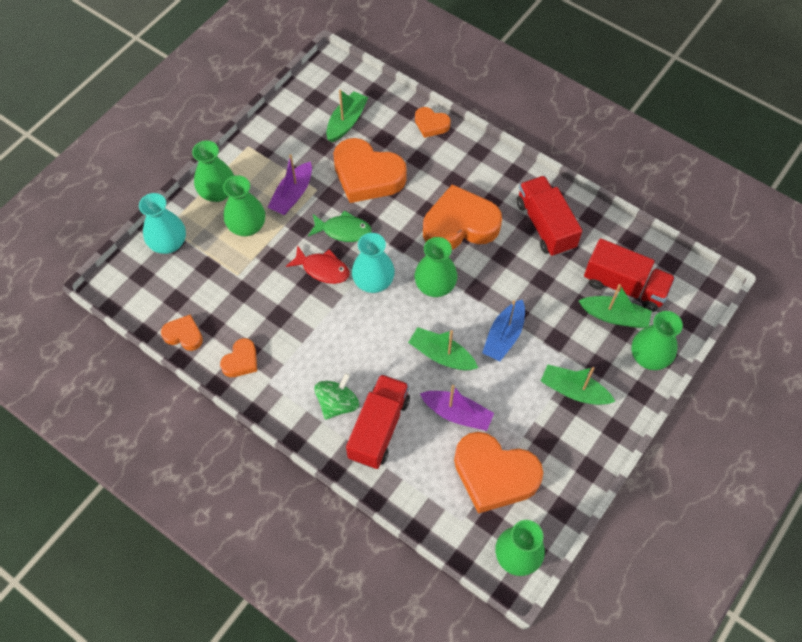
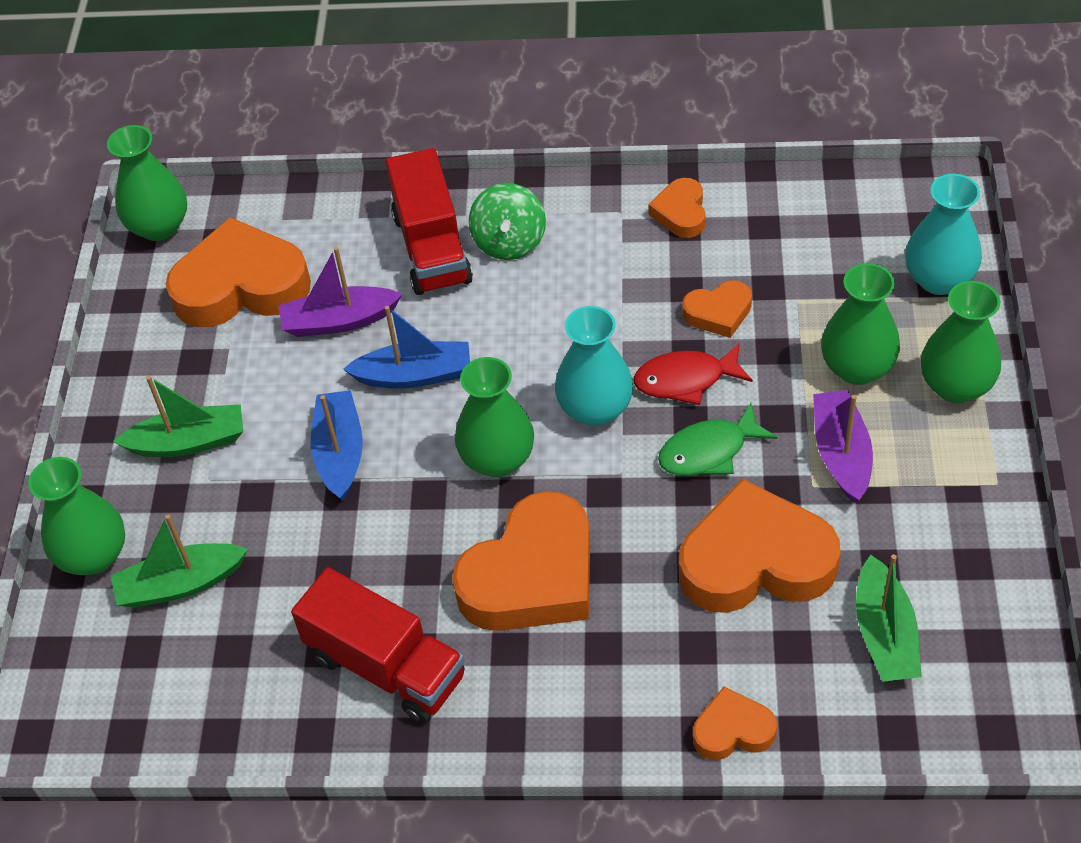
camera: 150 degrees right, 10 degrees down
(184, 335) = (786, 195): orange heart -> orange heart (718, 313)
(441, 355) = (415, 375): green boat -> blue boat
(624, 285) = (188, 645): red truck -> none

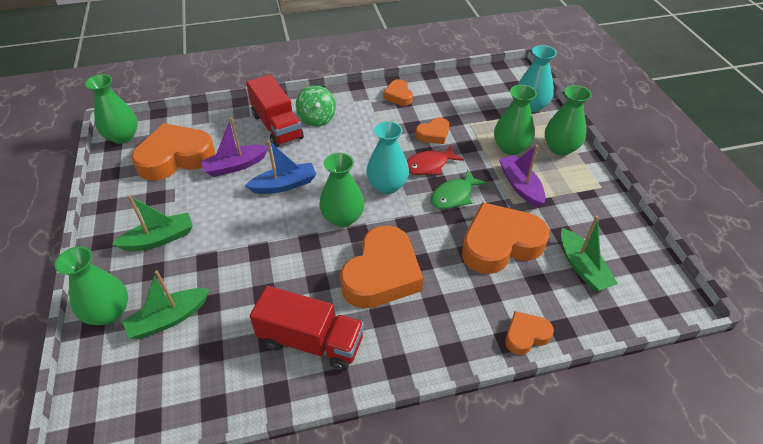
camera: 20 degrees left, 5 degrees down
(340, 452) = (252, 229): blue boat -> none

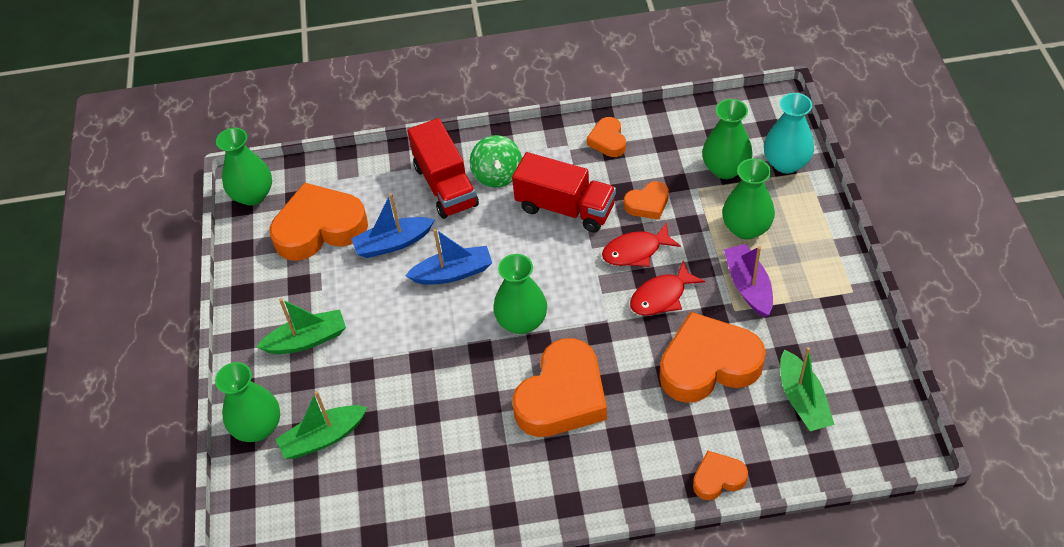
camera: 10 degrees right, 5 degrees up
(235, 166) = (393, 243): purple boat -> blue boat
(311, 341) = (477, 472): red truck -> red truck (565, 208)
(387, 185) = (580, 279): turquoise vase -> none
(454, 196) = (661, 296): green fish -> red fish
(560, 148) = (812, 231): green vase -> green vase (725, 168)

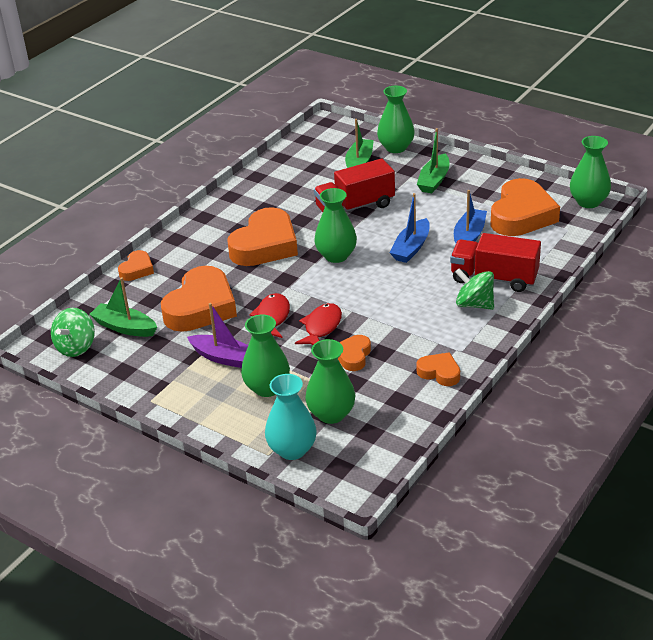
camera: 130 degrees right, 15 degrees down
(562, 396) = (265, 245): orange heart -> orange heart turned 135 degrees counterclockwise
(565, 208) = (401, 318): red truck -> red truck (355, 207)
(870, 413) = (76, 347): none -> green spinning top

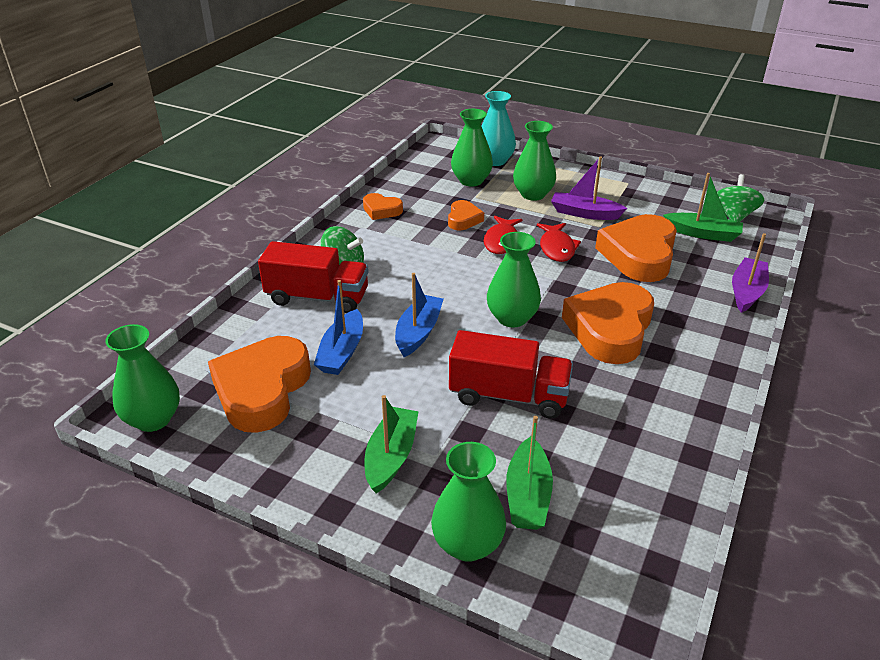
camera: 170 degrees right, 0 degrees up
(137, 269) = (747, 292): orange heart -> purple boat
(355, 207) = (508, 395): red truck -> red truck turned 45 degrees clockwise

